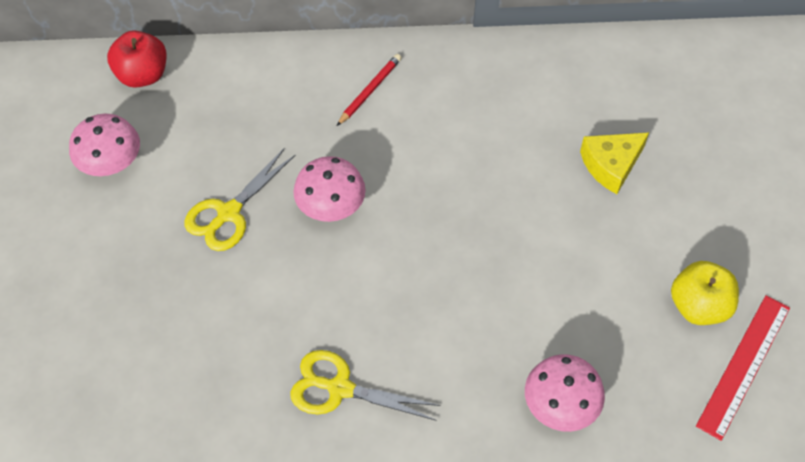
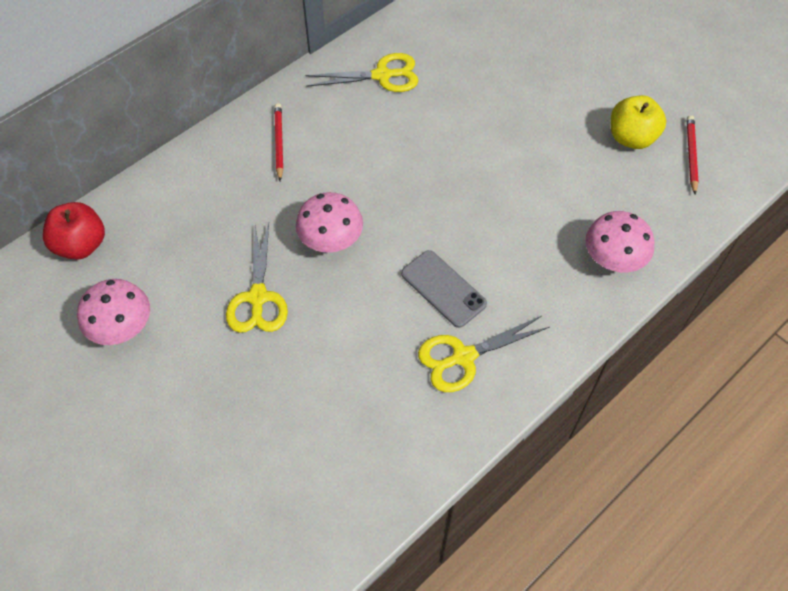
camera: 40 degrees left, 0 degrees up
(381, 317) = (443, 289): none -> grey phone
(517, 87) = (382, 75): none -> yellow scissors
(611, 165) = (493, 87): yellow cheese -> none
(743, 365) = (691, 155): red ruler -> red pencil

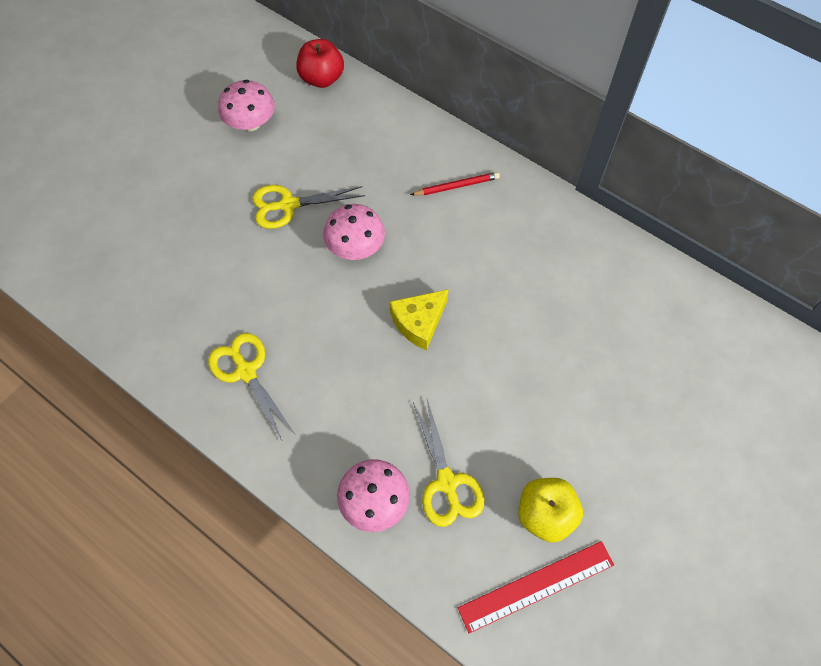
camera: 80 degrees right, 5 degrees up
(382, 75) = (564, 254): yellow scissors -> yellow scissors (446, 482)
(432, 198) = (419, 322): none -> yellow cheese
(443, 289) = (316, 345): grey phone -> none
(691, 155) = (536, 586): red pencil -> red ruler

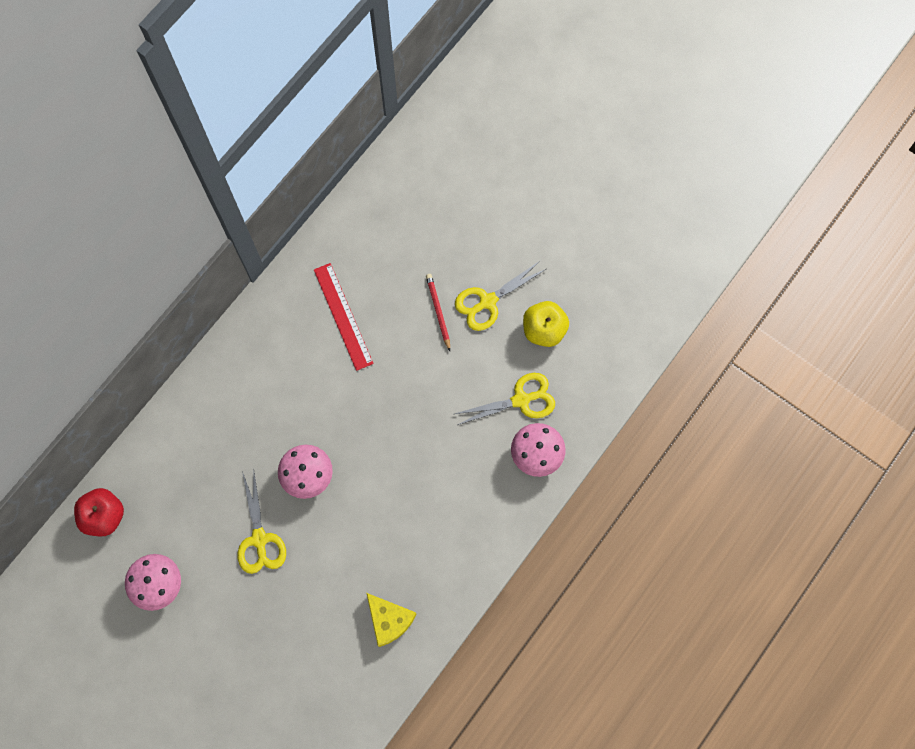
camera: 90 degrees left, 10 degrees up
(246, 372) = (428, 563): yellow scissors -> yellow scissors (488, 301)
(419, 322) = (384, 420): yellow cheese -> yellow cheese (389, 620)
(457, 186) = (245, 385): red pencil -> red pencil (438, 311)
(536, 586) = (594, 339): red ruler -> red ruler (343, 316)

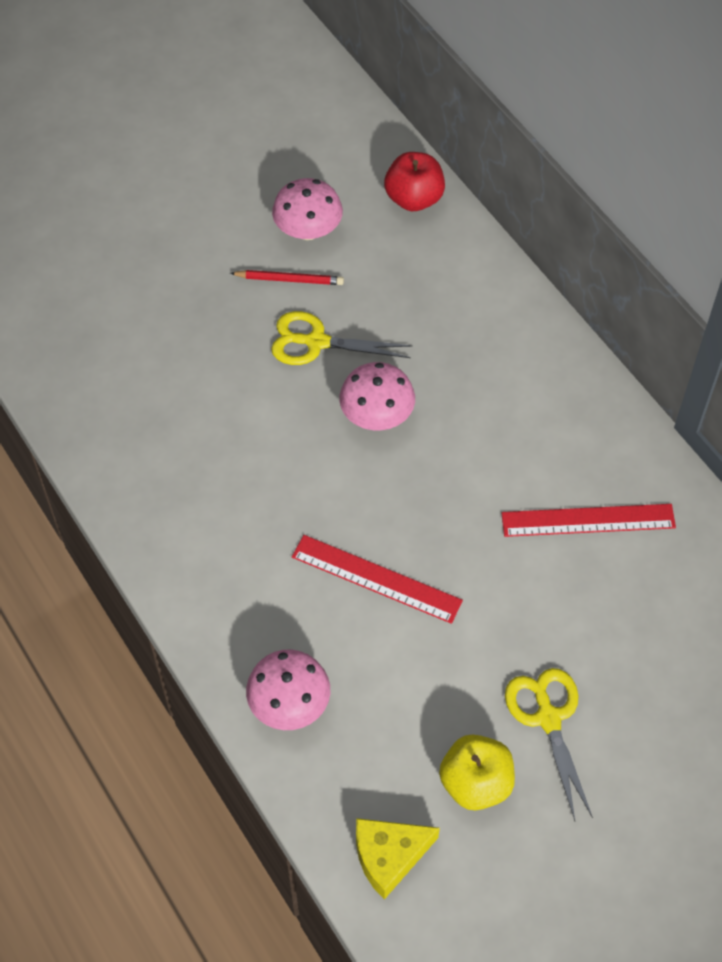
camera: 110 degrees right, 15 degrees down
(389, 620) = (149, 451): yellow cheese -> yellow cheese (389, 856)
(432, 432) = (376, 578): none -> red ruler
(438, 311) = (555, 645): red pencil -> red pencil (289, 279)
(521, 400) = (378, 711): yellow scissors -> none

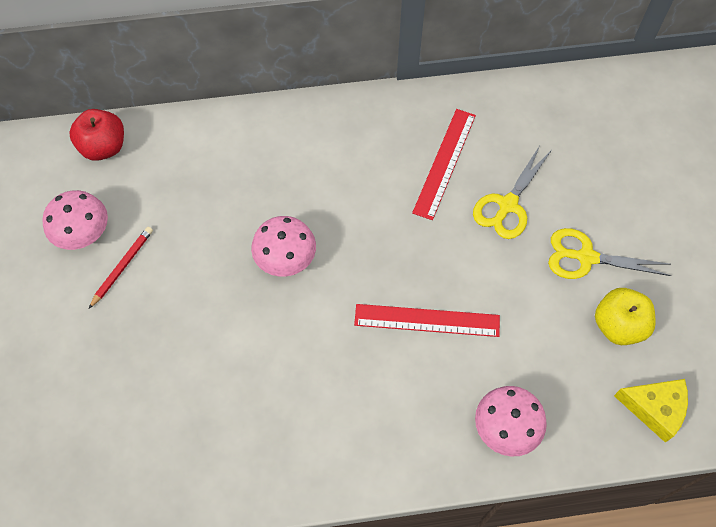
camera: 65 degrees left, 5 degrees up
(317, 342) = (194, 272): yellow scissors -> yellow scissors (507, 205)
(376, 578) = (427, 320): red ruler -> red ruler turned 45 degrees clockwise
(389, 856) = (654, 408): yellow cheese -> yellow cheese turned 75 degrees counterclockwise

